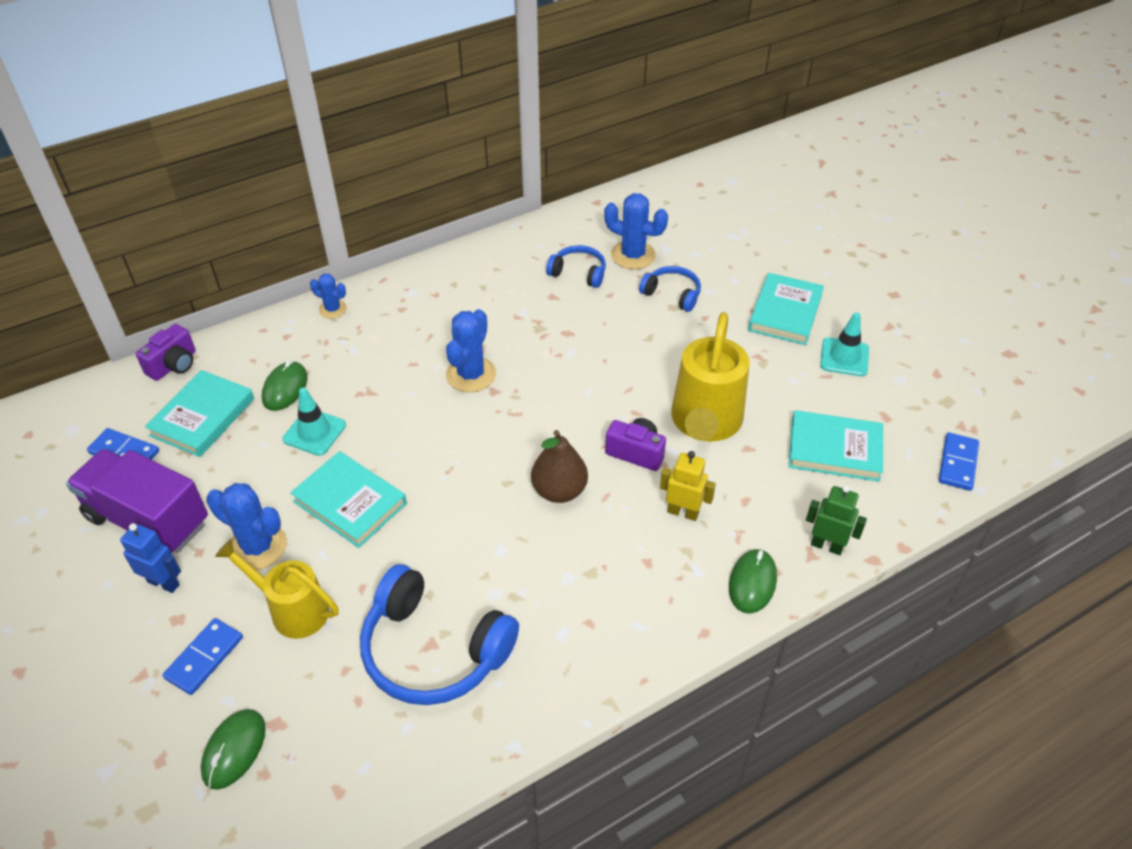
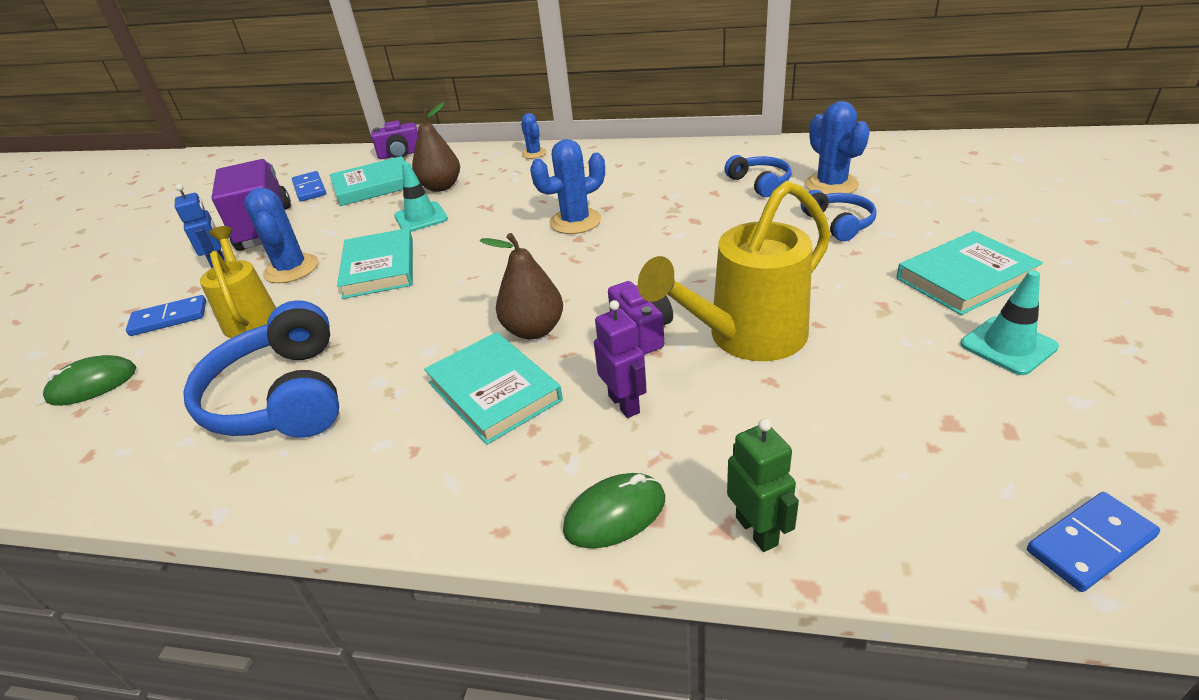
camera: 45 degrees right, 10 degrees down
(285, 388) = (441, 187): green mouse -> brown pear
(683, 512) = (624, 404): yellow robot -> purple robot
(834, 449) = (887, 432): turquoise book -> turquoise book (494, 391)

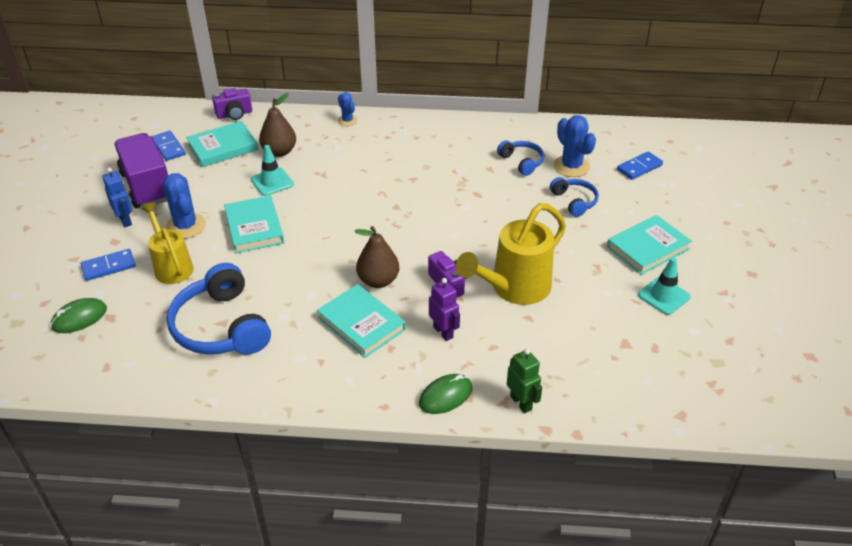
camera: 10 degrees left, 5 degrees up
(575, 221) = (391, 191): blue cactus -> none
(1090, 543) = (680, 405): blue domino -> blue domino (639, 167)

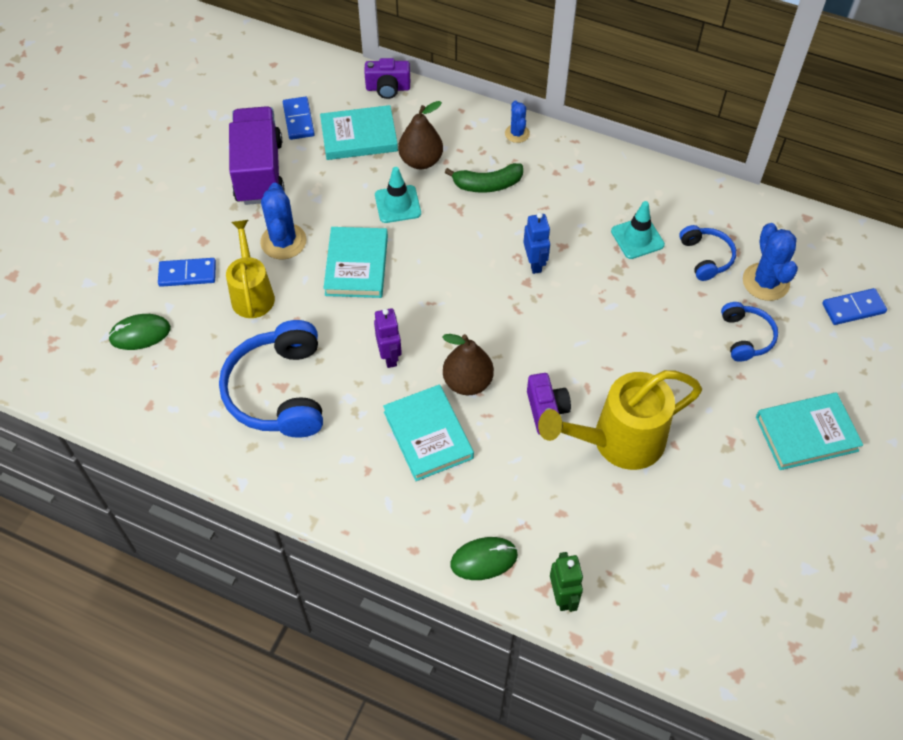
camera: 20 degrees right, 15 degrees up
(125, 220) = (222, 214): blue robot -> blue robot (534, 263)
(338, 155) = (487, 184): none -> green banana
(443, 332) = (514, 475): purple robot -> purple robot (390, 356)
(663, 296) = (793, 509): turquoise traffic cone -> turquoise traffic cone (637, 238)

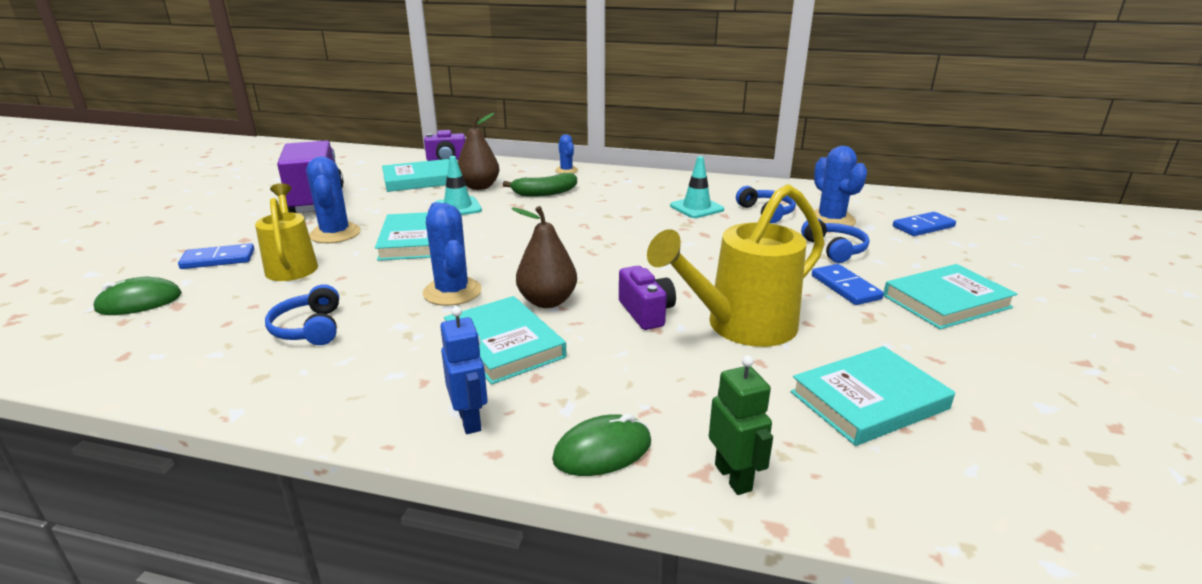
camera: 10 degrees left, 30 degrees down
(279, 391) = (309, 328): blue headphones -> blue headphones, size x0.53
(298, 120) = (361, 176): blue domino -> blue domino (845, 287)
(390, 356) = (452, 292): purple robot -> blue cactus
(534, 263) = (602, 227): blue robot -> blue robot (470, 420)
(682, 542) = (869, 400): none -> turquoise book

